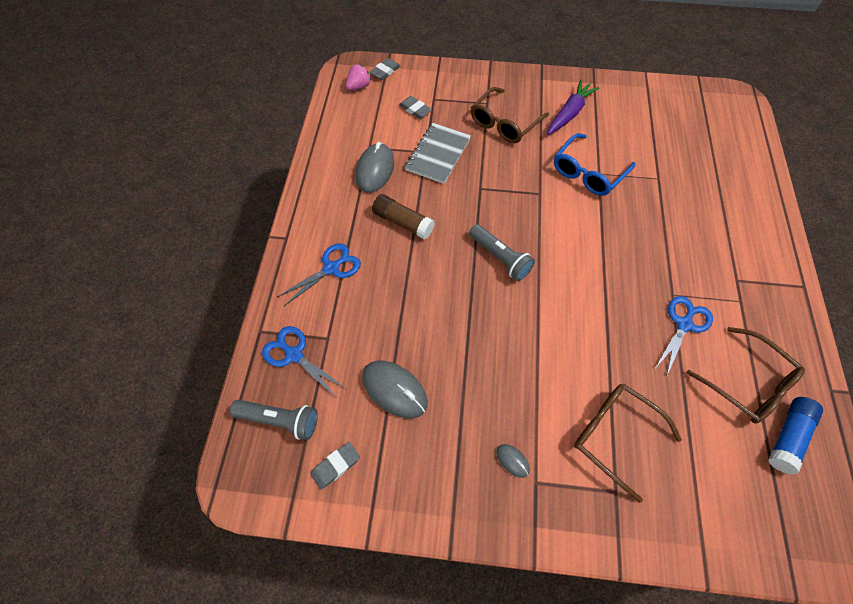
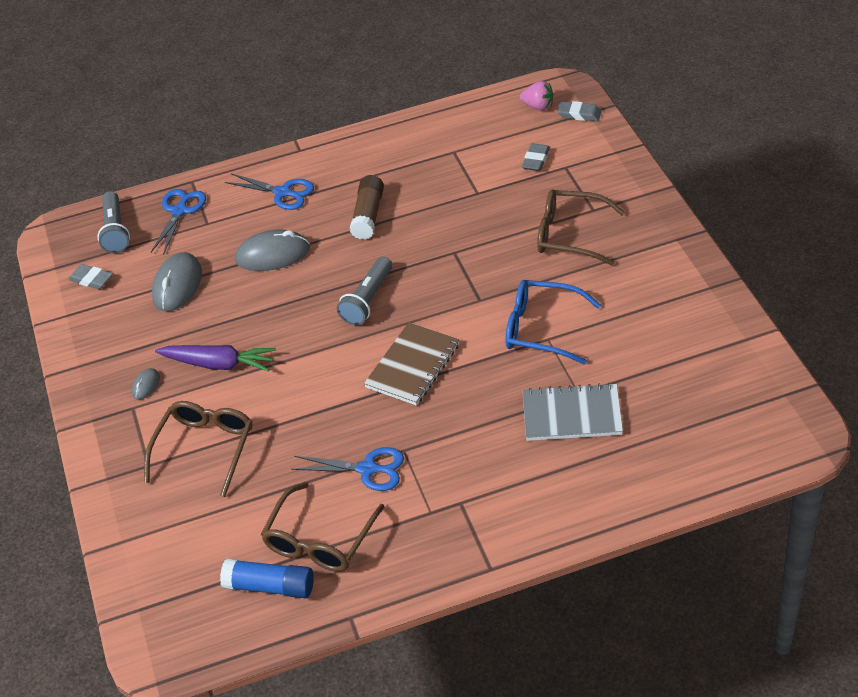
camera: 70 degrees right, 15 degrees down
(375, 170) = (424, 168): grey mouse -> grey mouse (273, 255)
(438, 154) = (480, 203): grey notebook -> grey notebook (572, 415)
(569, 113) = (632, 283): purple carrot -> purple carrot (218, 364)
(587, 257) = (413, 366): none -> brown notebook

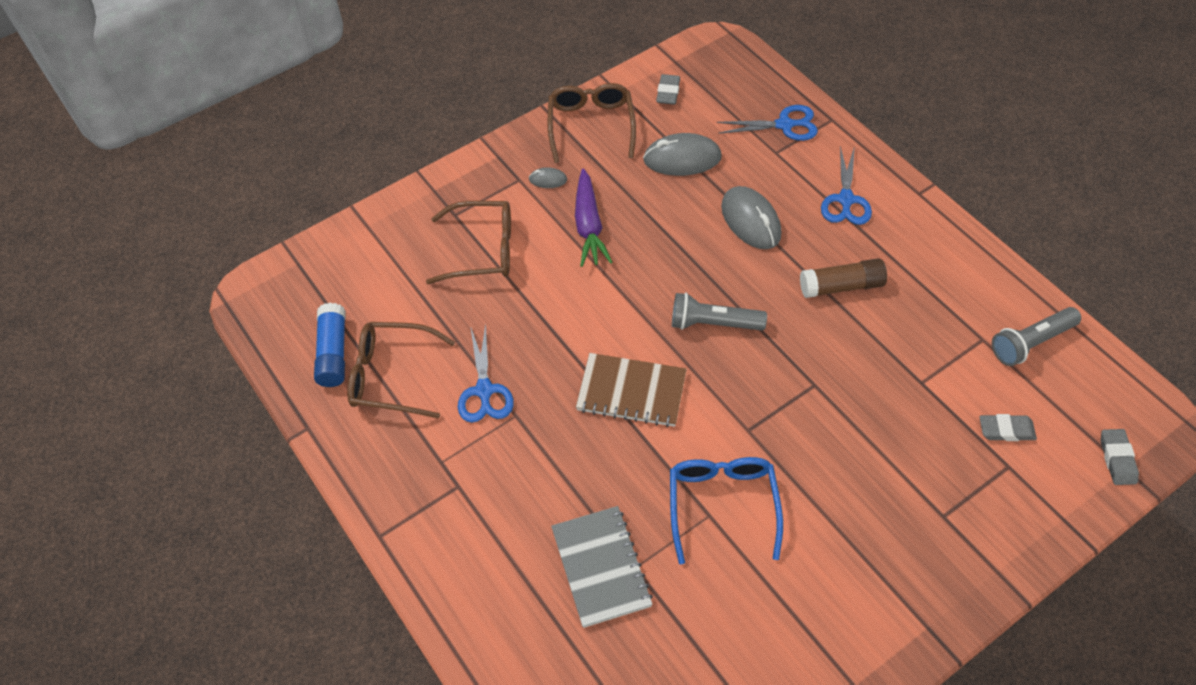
camera: 70 degrees right, 10 degrees up
(115, 231) = (738, 86): grey flashlight -> grey flashlight (1031, 343)
(538, 106) = (1109, 408): pink strawberry -> none
(571, 235) = (888, 500): brown glasses -> brown glasses (591, 126)

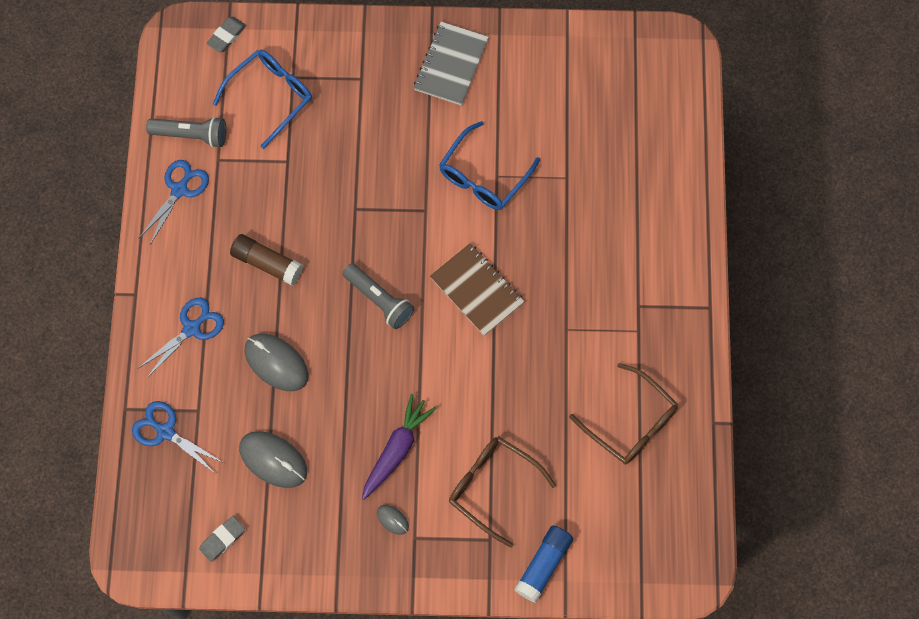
camera: 145 degrees left, 15 degrees up
(333, 353) = (661, 474): blue glue stick -> blue glue stick (543, 565)
(484, 390) = (574, 363): blue scissors -> blue scissors (179, 190)
(591, 126) = (314, 551): brown glasses -> none
(601, 567) = (586, 191): grey notebook -> grey notebook (451, 65)
(750, 221) = (276, 363): grey mouse -> grey mouse turned 60 degrees counterclockwise
(1006, 430) = (270, 97): grey eraser -> blue glasses

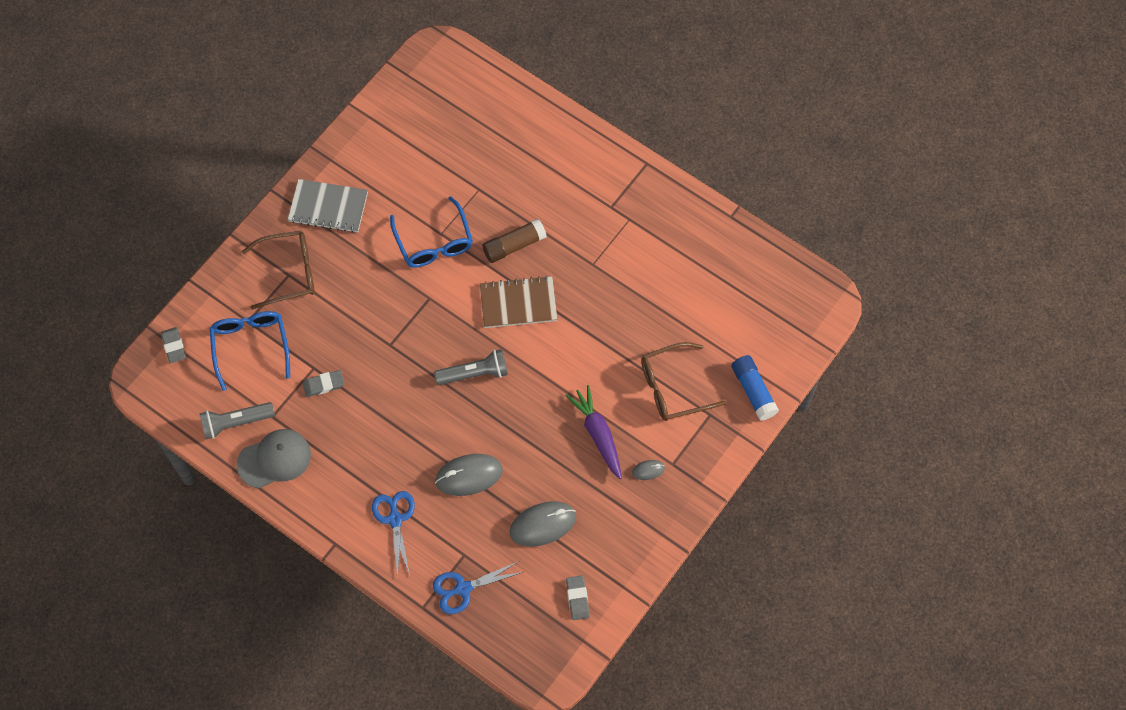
camera: 55 degrees left, 5 degrees down
(179, 190) = (274, 459): blue scissors -> grey cap
(191, 135) = (236, 423): grey flashlight -> grey flashlight turned 150 degrees counterclockwise
(267, 263) = (384, 433): brown glue stick -> brown glue stick (514, 245)
(277, 181) = (324, 385): none -> grey eraser
(451, 65) = (328, 207): grey notebook -> grey notebook turned 45 degrees counterclockwise
(630, 422) = (691, 268): brown glasses -> brown glasses (288, 273)

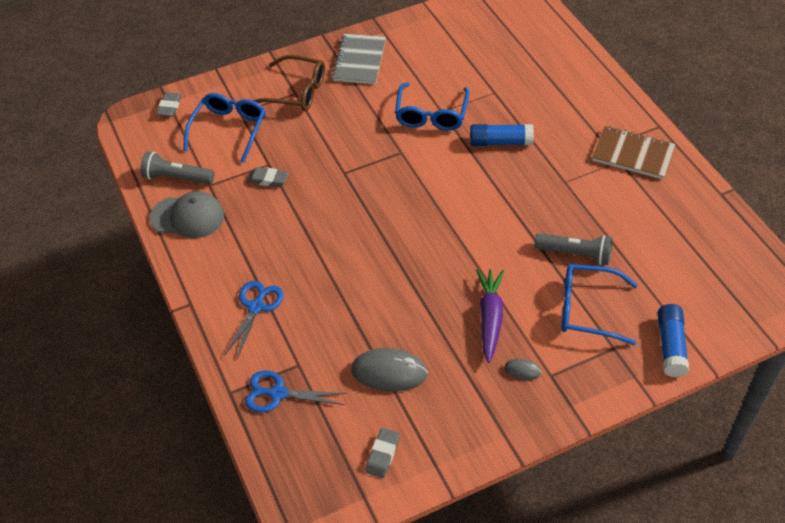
camera: 30 degrees right, 15 degrees down
(328, 207) = (359, 61): grey notebook -> grey notebook turned 60 degrees clockwise
(469, 476) = (346, 301): grey mouse -> none
(474, 373) = (404, 223): grey flashlight -> grey flashlight (575, 254)
(514, 245) = (500, 142): brown glue stick -> blue glue stick
(518, 303) = (477, 185): brown notebook -> brown notebook (633, 154)
(673, 387) = (588, 310): brown glasses -> blue glasses

